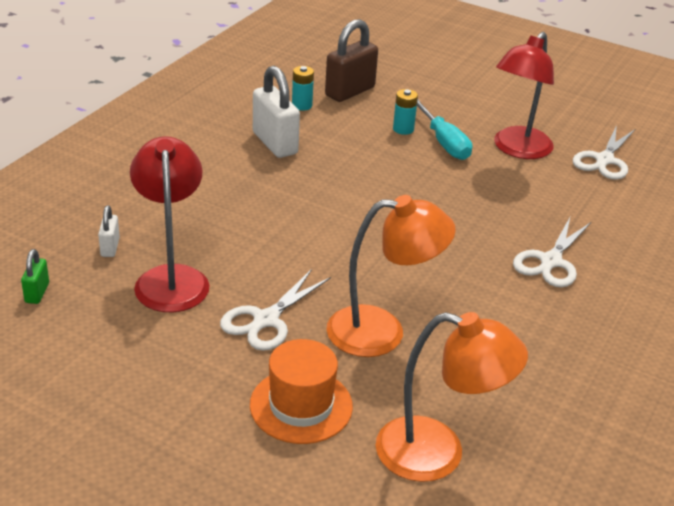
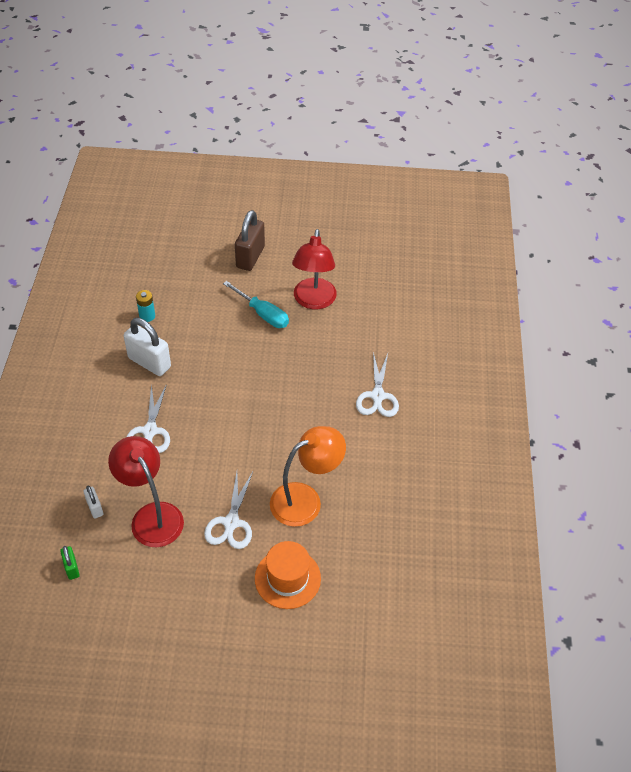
camera: 25 degrees left, 15 degrees up
(350, 91) = (173, 288): brown padlock -> brown padlock (250, 257)
(403, 129) = (229, 312): turquoise battery -> none
(438, 454) = (380, 575): orange lamp -> none
(604, 160) = (372, 288): white scissors -> white scissors (150, 431)

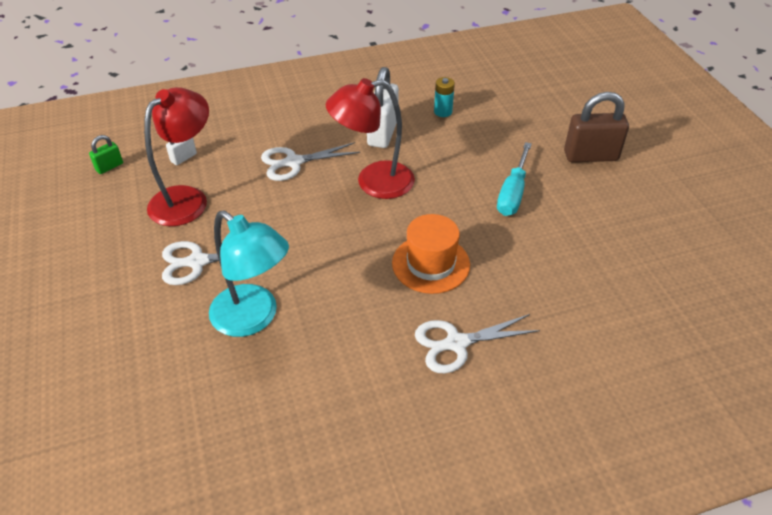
camera: 70 degrees right, 5 degrees down
(287, 578) = (133, 336): orange hat -> orange hat (430, 264)
(305, 499) = (254, 318): orange lamp -> turquoise lamp
(313, 301) = (569, 230): red lamp -> red lamp (373, 182)

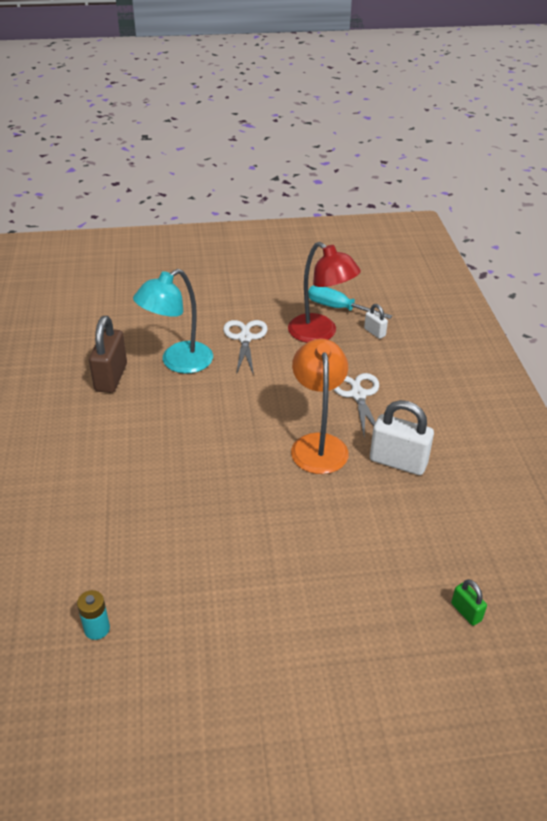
camera: 100 degrees right, 5 degrees down
(109, 167) = (368, 296): green padlock -> green padlock (466, 612)
(373, 182) = (318, 444): red lamp -> orange lamp
(430, 264) = (197, 466): orange hat -> none
(443, 112) = (435, 520): turquoise battery -> turquoise battery (97, 629)
(456, 343) = (105, 466): white scissors -> none
(513, 193) = (277, 550): turquoise screwdriver -> turquoise screwdriver (338, 308)
(590, 156) = (329, 649): brown padlock -> brown padlock (111, 377)

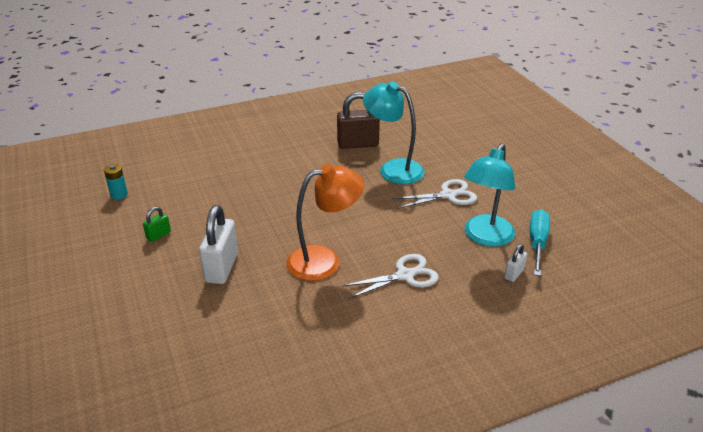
camera: 75 degrees right, 5 degrees down
(320, 334) = (485, 237): red lamp -> turquoise lamp
(398, 462) = (320, 314): white padlock -> white padlock (221, 267)
(466, 612) = (142, 380): green padlock -> green padlock (158, 235)

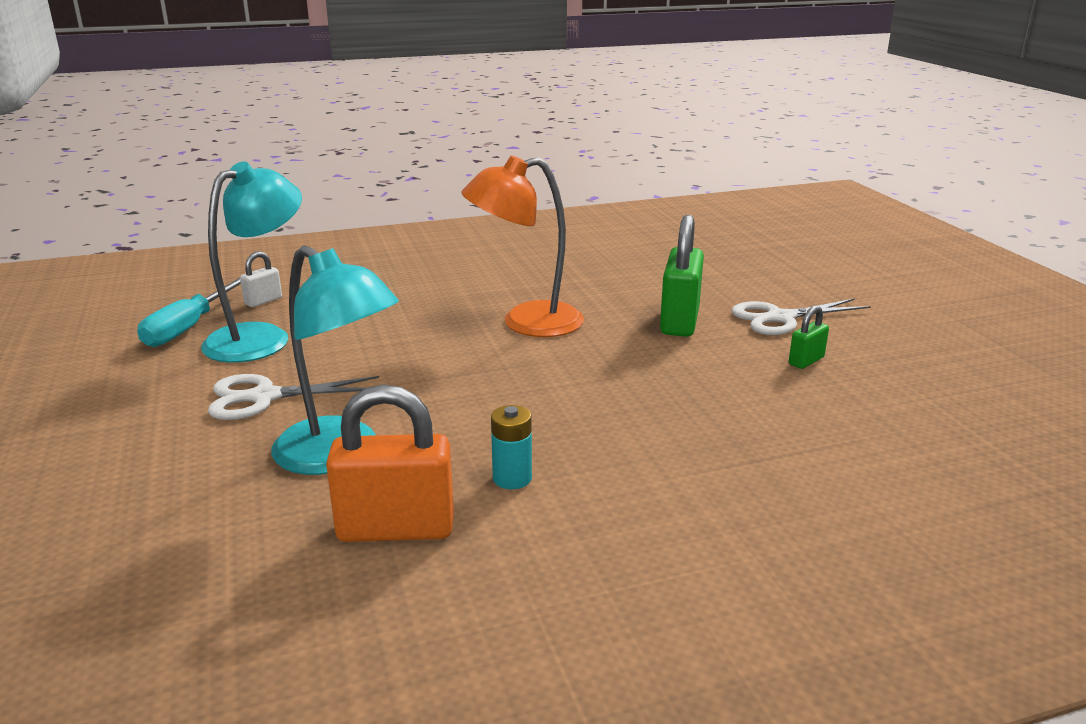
camera: 175 degrees left, 10 degrees down
(119, 194) = (947, 428): turquoise battery -> turquoise battery (512, 478)
(221, 267) = (679, 321): white padlock -> green padlock
(358, 144) = (396, 529): brown padlock -> orange padlock
(404, 275) = (415, 305): white scissors -> white scissors (780, 318)

